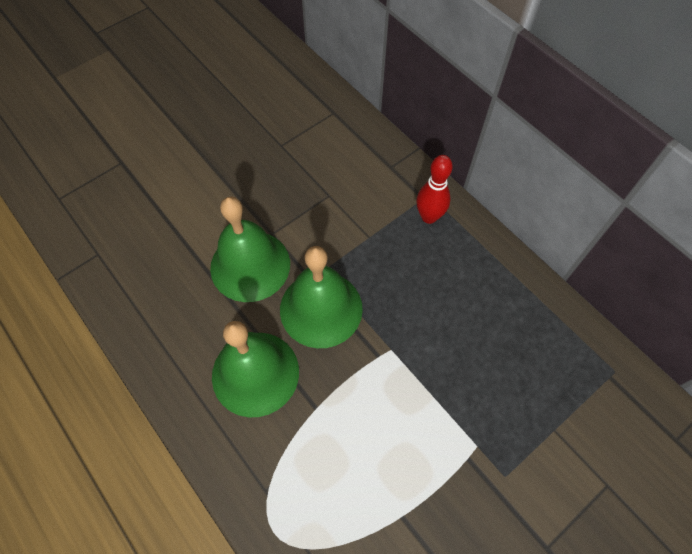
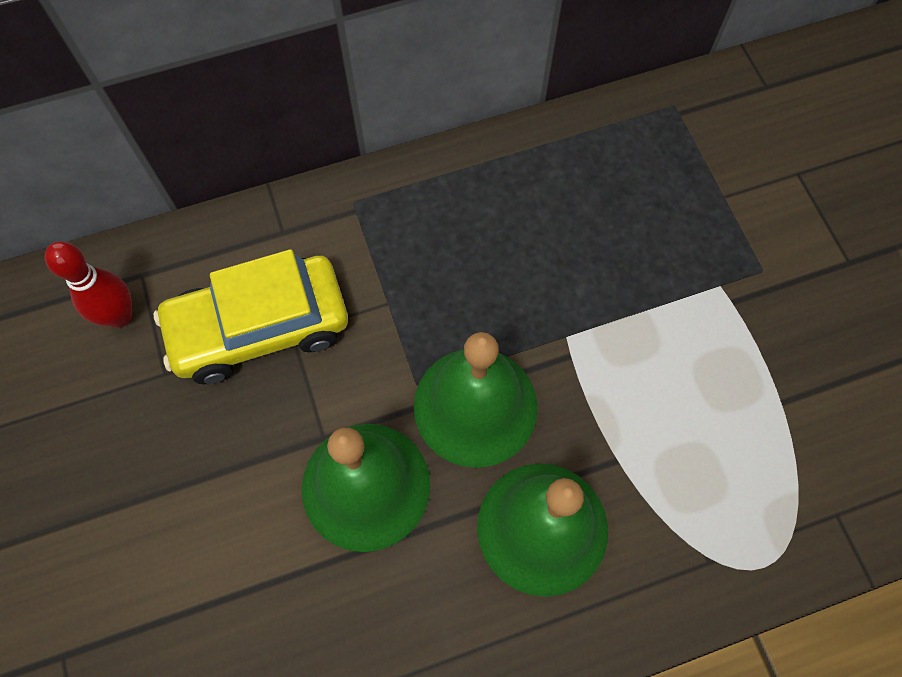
camera: 70 degrees left, 5 degrees up
(325, 178) = (259, 327): none -> yellow car
(429, 217) = (388, 215): red bowling pin -> red bowling pin (119, 316)

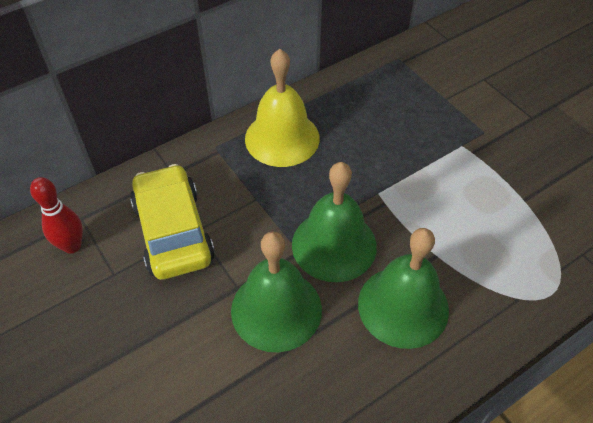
camera: 15 degrees left, 15 degrees down
(259, 327) = (173, 231): yellow car -> yellow car turned 105 degrees clockwise
(454, 209) = (282, 138): none -> yellow bell

